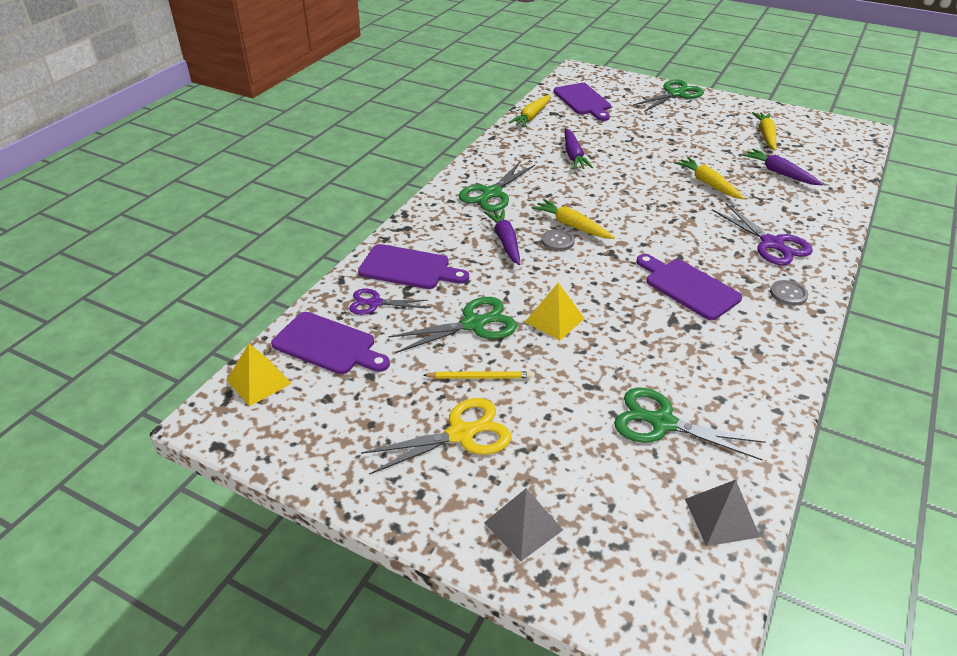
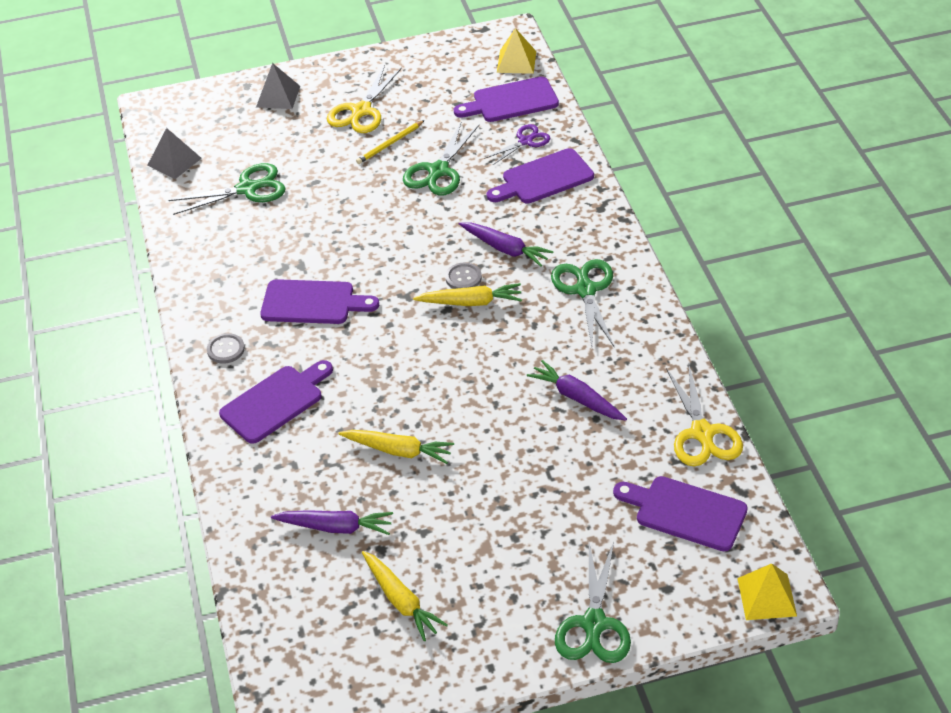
camera: 140 degrees right, 5 degrees up
(531, 116) = (702, 433): yellow carrot -> yellow scissors
(554, 320) = (386, 210): yellow pyramid -> yellow pyramid (766, 597)
(771, 243) = (275, 402): purple scissors -> purple cutting board

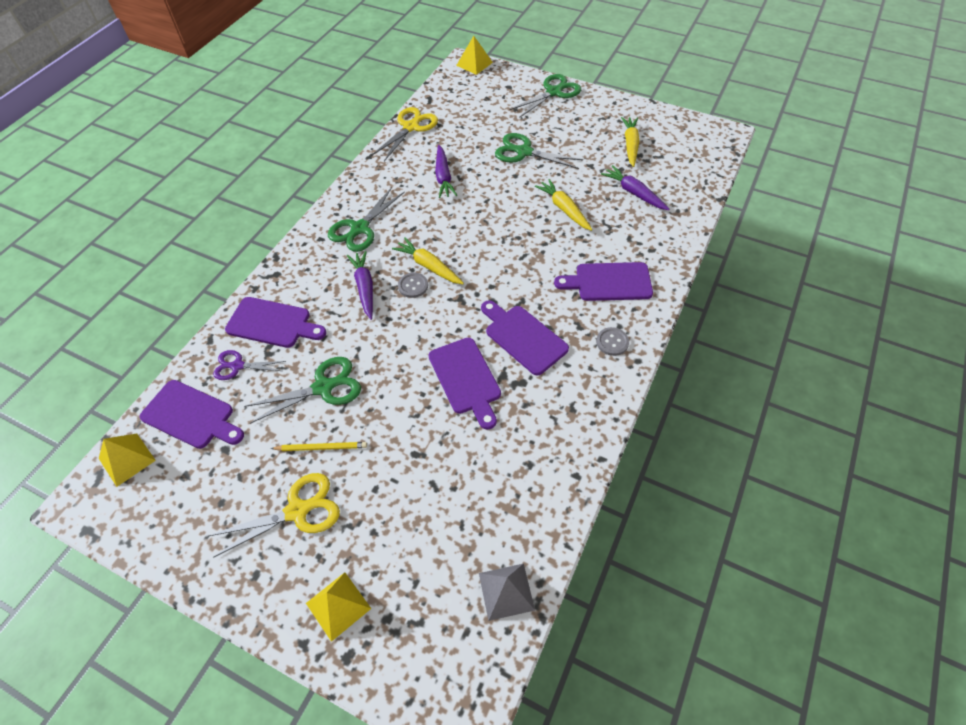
camera: 140 degrees left, 10 degrees up
(247, 189) = (473, 492): green scissors -> green scissors (524, 152)
(278, 96) = (338, 605): grey pyramid -> yellow pyramid
(685, 512) = (463, 105): purple cutting board -> purple cutting board (466, 379)

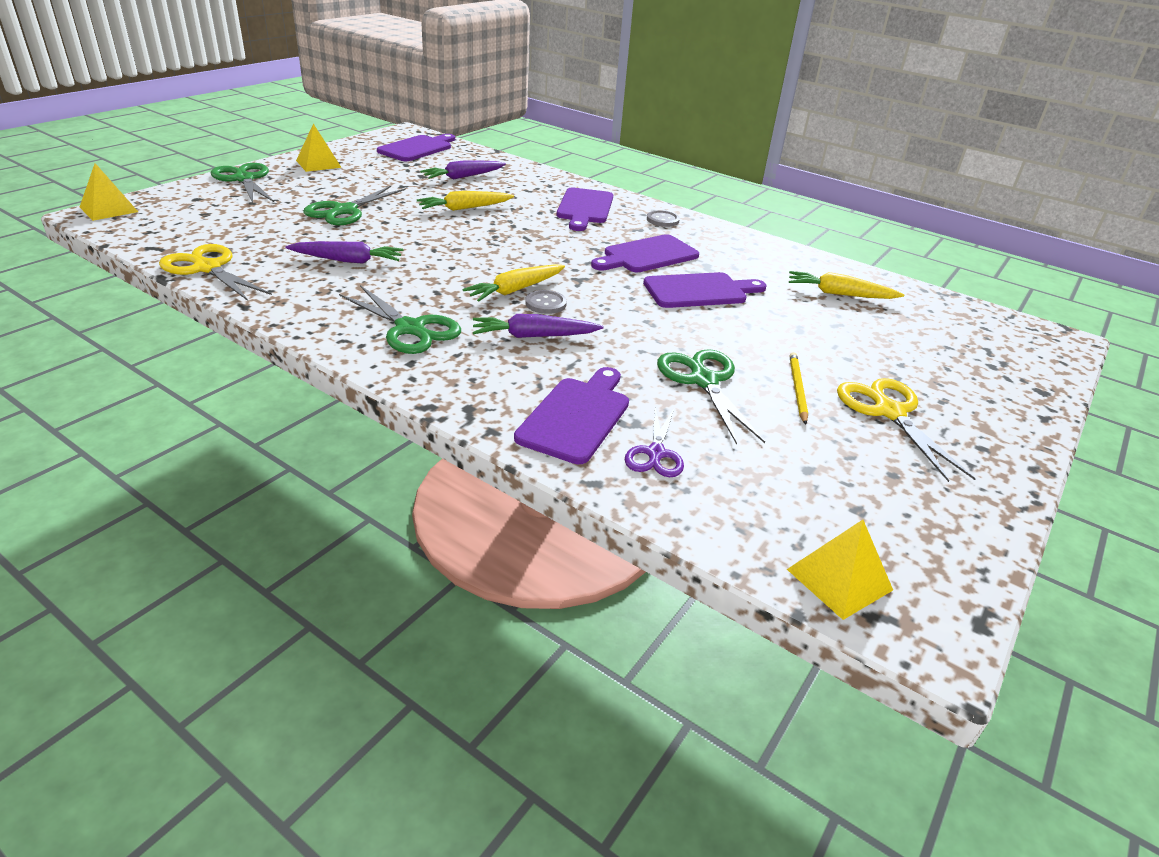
camera: 85 degrees left, 20 degrees down
(191, 416) = (750, 504): purple cutting board -> purple cutting board (417, 148)
(338, 605) = (992, 393): yellow pyramid -> yellow pyramid (318, 164)
(506, 591) = (938, 305): grey pyramid -> none
(630, 145) = (385, 165): yellow carrot -> yellow carrot (839, 294)

